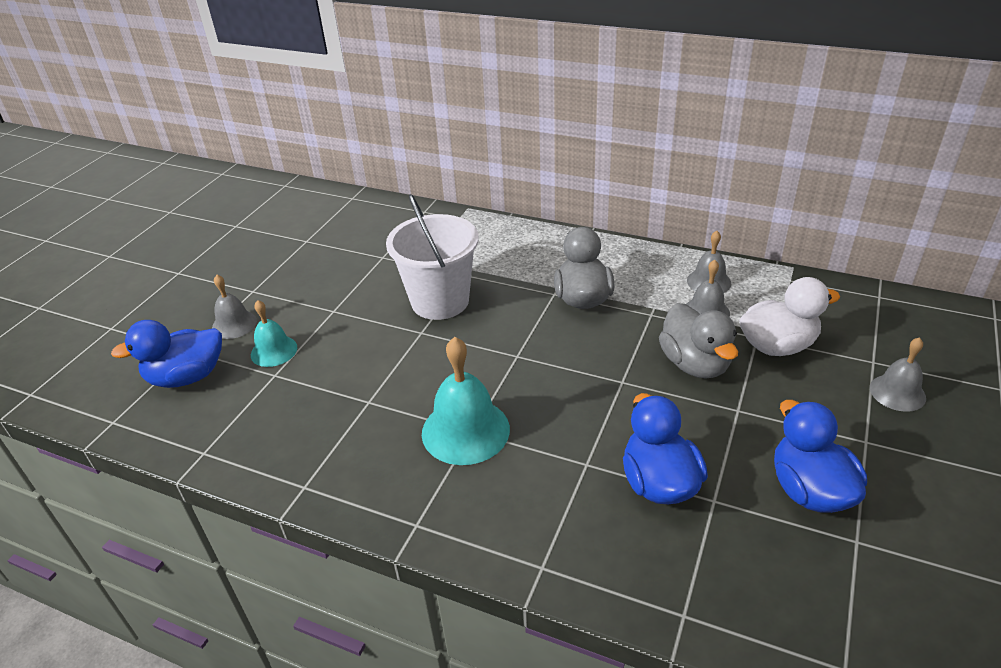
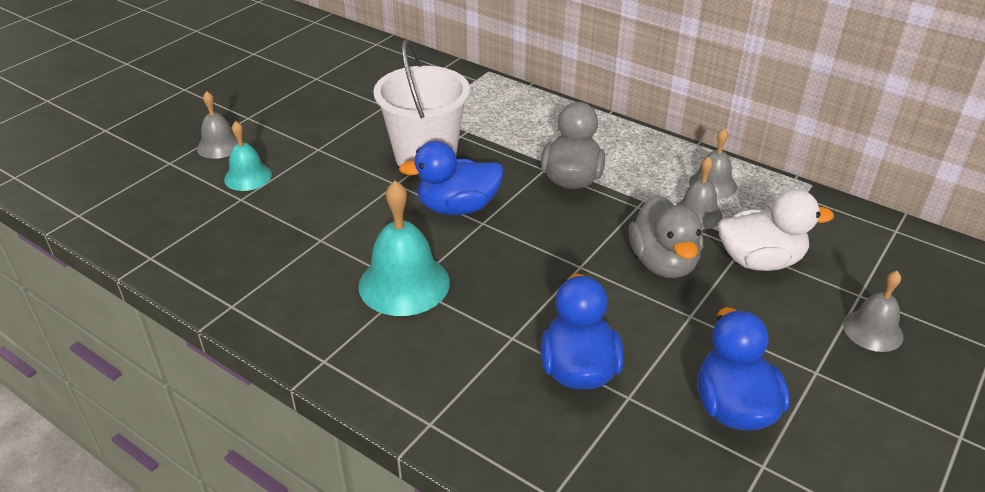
camera: 10 degrees right, 0 degrees up
(187, 377) = (159, 186): blue duck -> blue duck (457, 207)

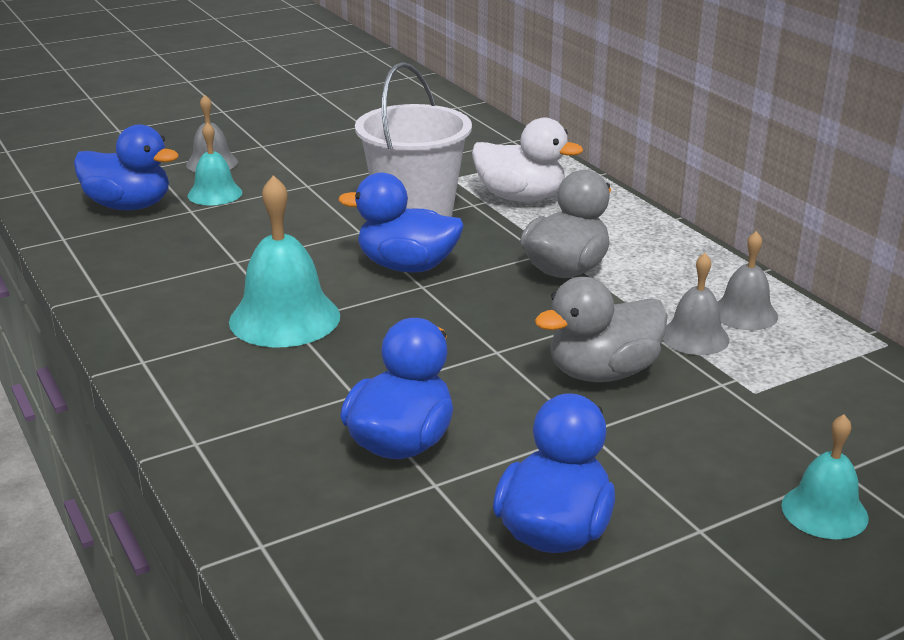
camera: 25 degrees right, 10 degrees down
(182, 208) = (129, 206): none -> blue duck
(663, 263) = (602, 373): grey duck -> grey duck turned 45 degrees clockwise
(760, 261) = (733, 402): white duck -> white duck (520, 197)
(873, 330) = (824, 511): grey bell -> turquoise bell

